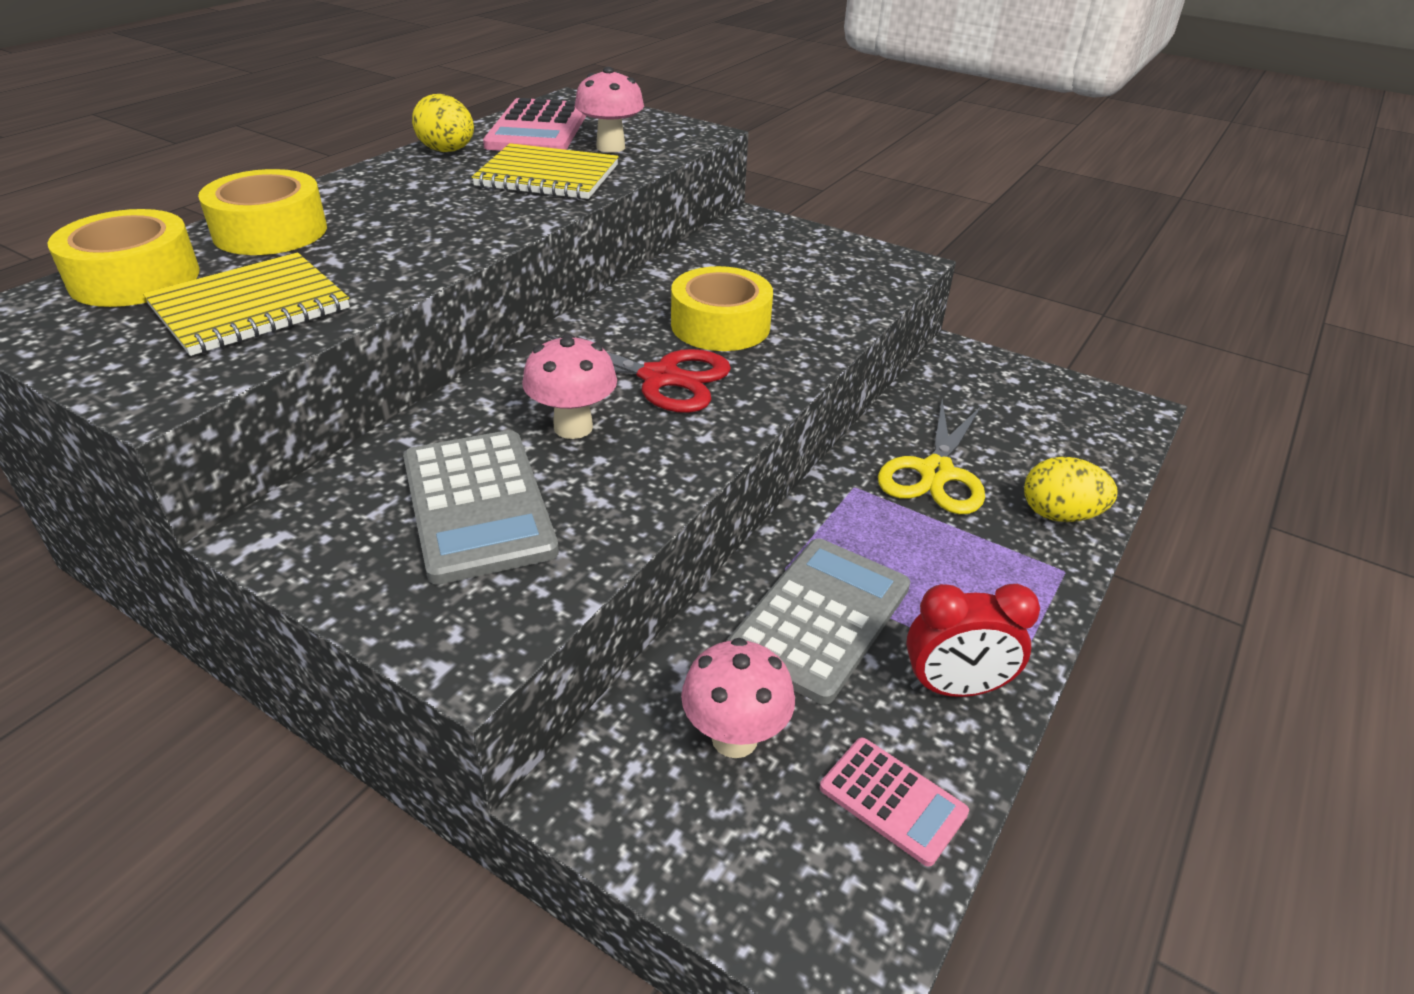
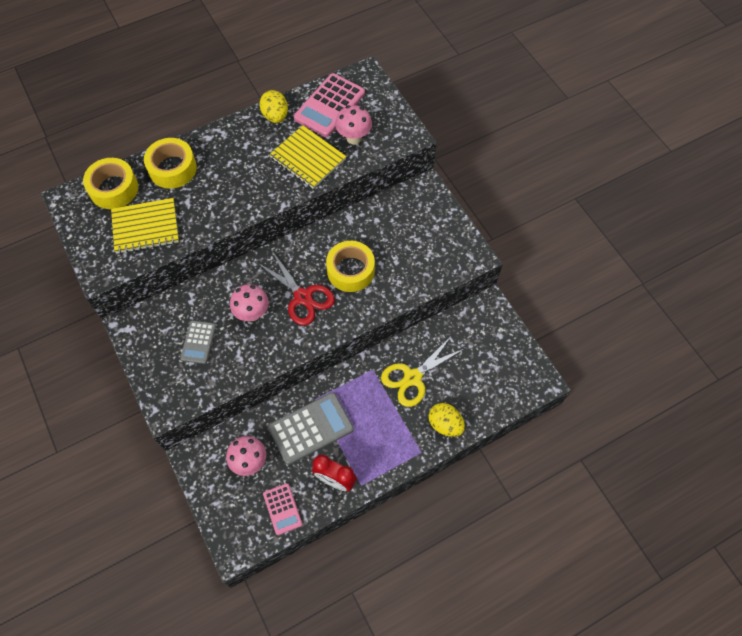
camera: 30 degrees right, 25 degrees up
(477, 505) = (198, 342): grey calculator -> grey calculator, size x0.57

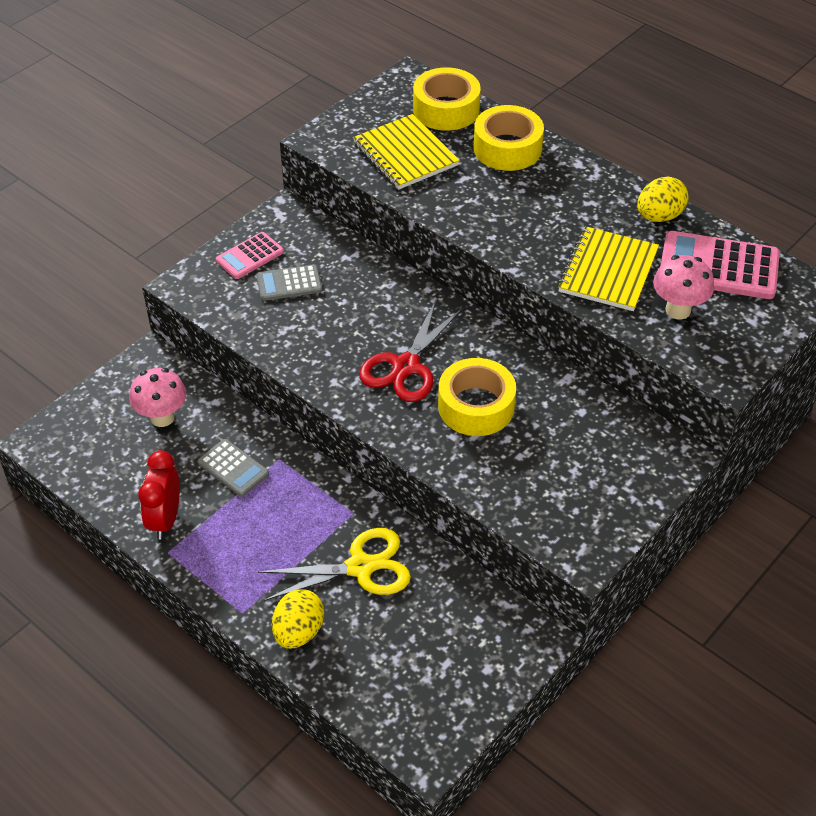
camera: 70 degrees right, 15 degrees down
(252, 313) = (355, 322): pink mushroom -> none
(282, 509) = (107, 473): pink calculator -> pink calculator (250, 256)
(311, 428) = (233, 468): grey calculator -> grey calculator, size x0.57
(412, 377) = (360, 567): yellow scissors -> yellow scissors turned 135 degrees clockwise

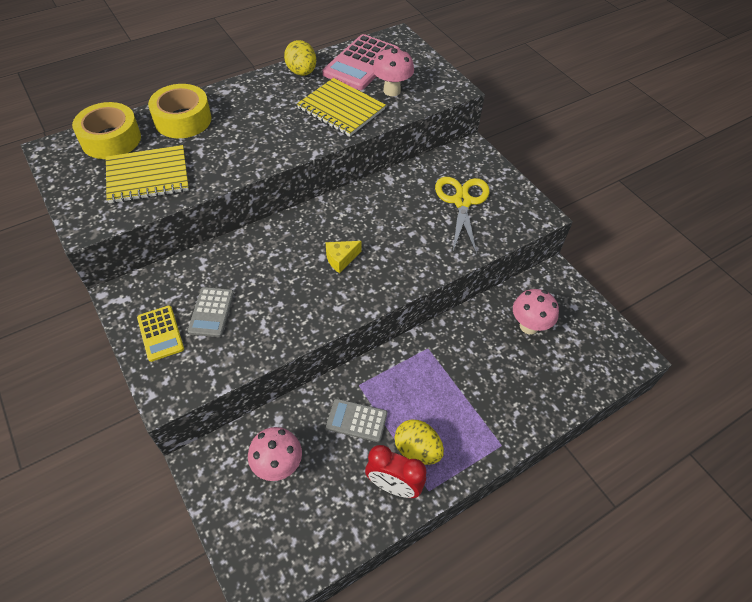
camera: 75 degrees left, 5 degrees up
(233, 468) = (356, 420): grey calculator -> grey calculator turned 135 degrees counterclockwise
(250, 256) = (160, 333): pink calculator -> yellow calculator
(298, 632) = (526, 409): yellow egg -> yellow egg (417, 450)
(360, 567) = (478, 356): yellow scissors -> yellow scissors (462, 202)
(406, 366) = (341, 259): red scissors -> yellow cheese
(429, 617) = (529, 326): none -> pink mushroom
(476, 406) = (396, 231): yellow tape -> none

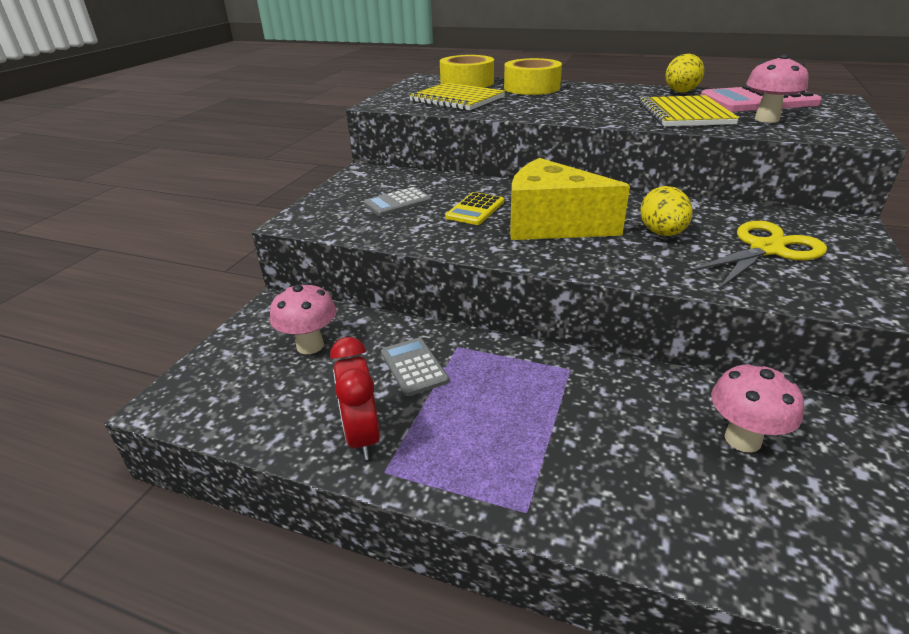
camera: 55 degrees right, 20 degrees down
(160, 333) = (349, 196): yellow calculator -> yellow calculator (475, 209)
(341, 259) = (551, 225): yellow cheese -> yellow cheese, size x2.37
(417, 450) = (428, 431): yellow egg -> yellow egg (662, 233)

